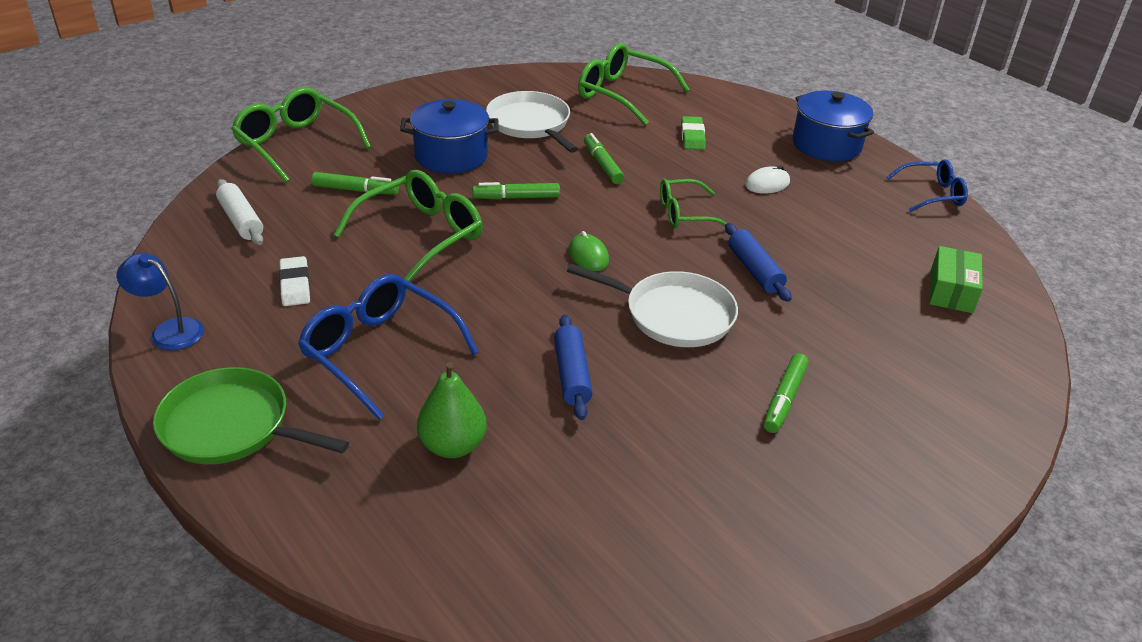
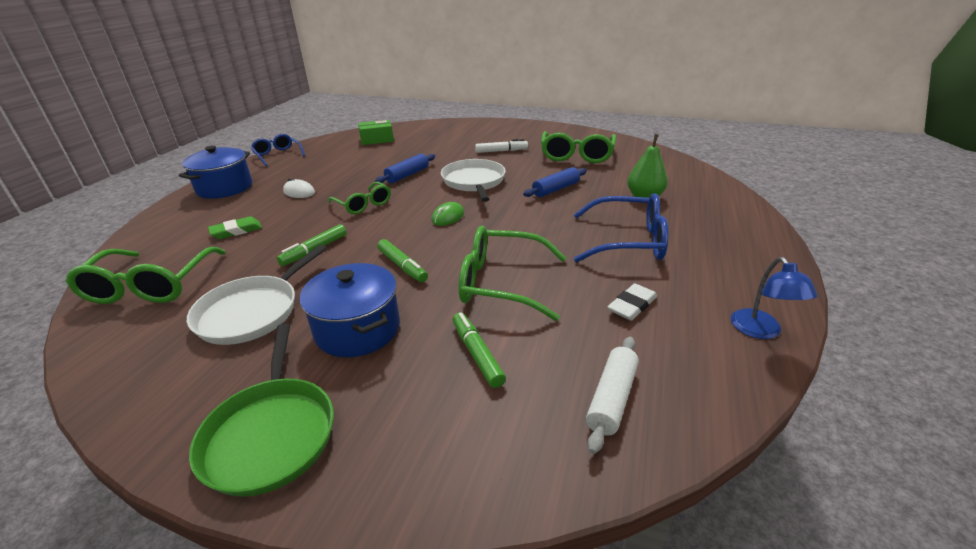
camera: 120 degrees left, 5 degrees down
(231, 426) = (752, 254): green pan -> green pan (271, 434)
(296, 144) = (426, 475): green glasses -> green glasses (576, 155)
(379, 351) = (628, 241): blue glasses -> blue glasses turned 90 degrees counterclockwise
(784, 399) = (501, 151): green marker -> white marker

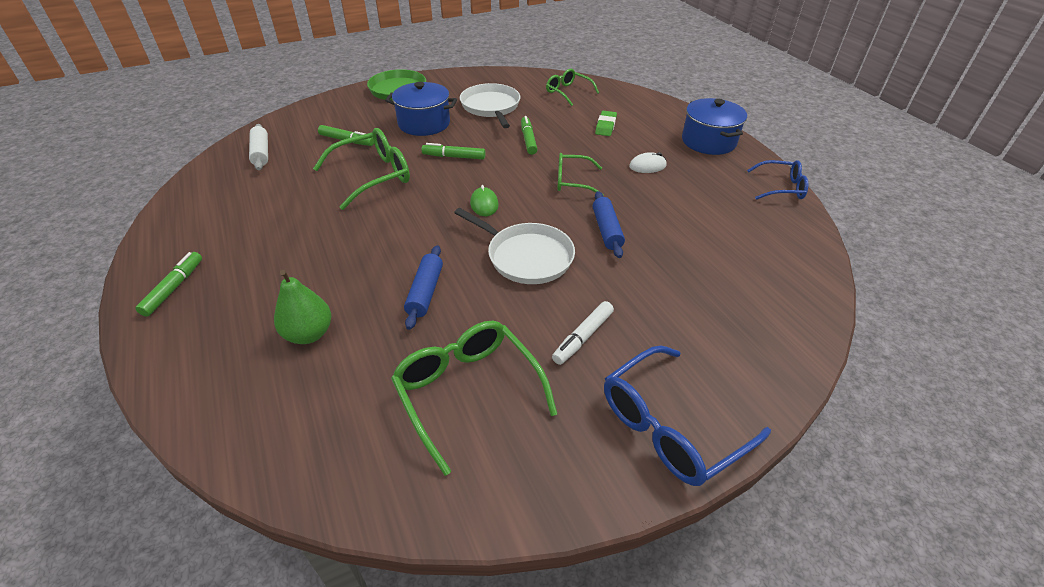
camera: 135 degrees right, 10 degrees up
(150, 286) = (568, 92): green glasses -> green glasses, size x0.62
(377, 140) = (765, 267): green box -> none
(628, 241) = (298, 255): blue glasses -> blue glasses (670, 426)
(632, 305) = (269, 200): white eraser -> none
(747, 258) = (174, 288): none -> green marker
(760, 331) = (171, 221): blue lamp -> none

